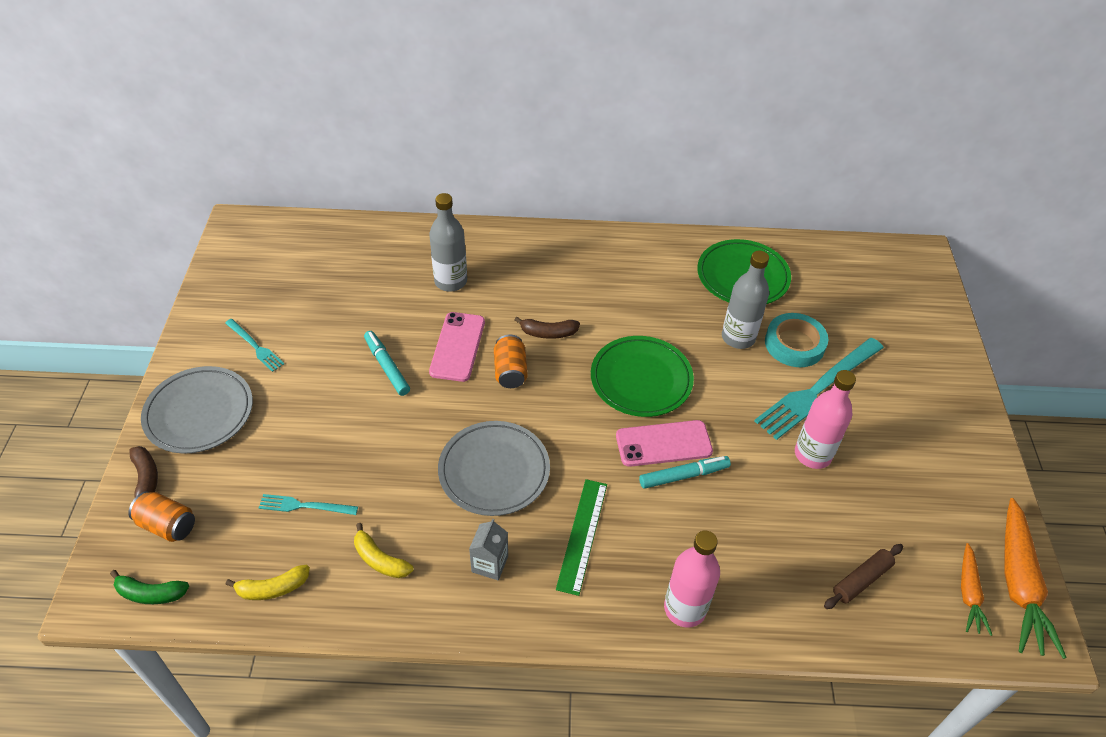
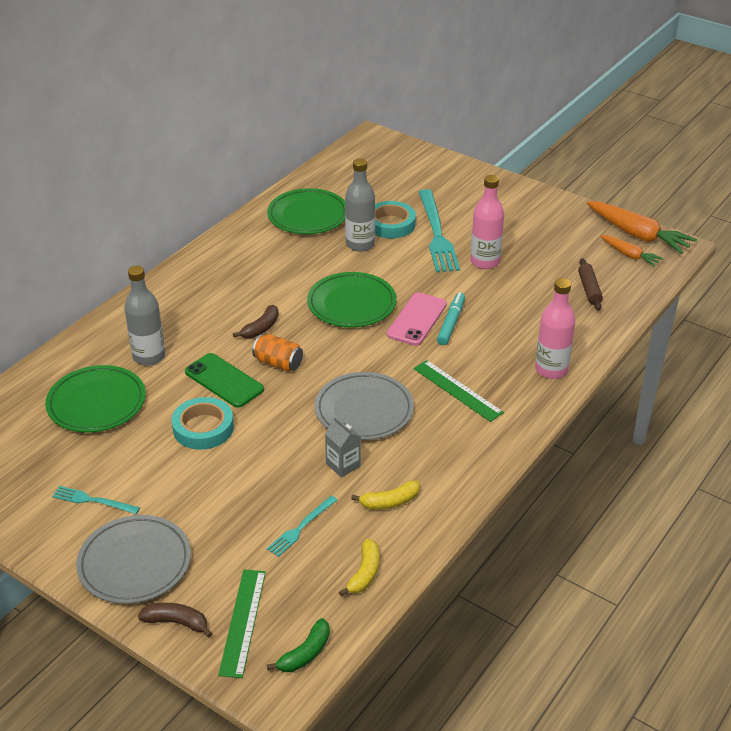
camera: 55 degrees left, 10 degrees down
(167, 525) = (242, 622): orange can -> green ruler
(255, 346) = (93, 501): turquoise fork -> turquoise fork turned 150 degrees counterclockwise
(370, 283) = (96, 403): none -> green plate
(387, 367) = (203, 428): turquoise marker -> turquoise tape
(457, 347) = (224, 381): pink phone -> green phone
(490, 564) = (442, 445): grey carton -> grey carton (343, 465)

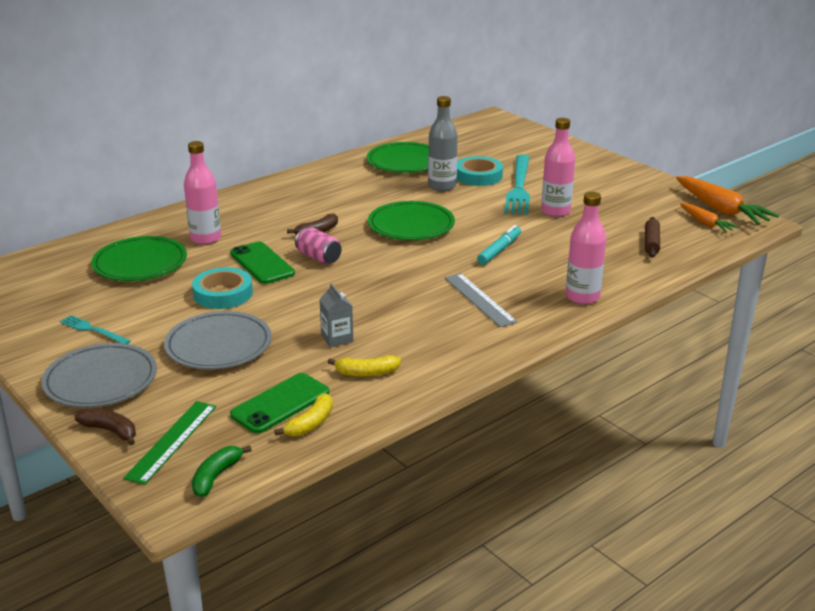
camera: 15 degrees right, 10 degrees down
(149, 356) = (205, 238): grey bottle -> pink bottle
(278, 363) = (319, 258): orange can -> pink can
(301, 527) = (270, 379): turquoise fork -> none
(305, 653) = (216, 476): green banana -> green banana turned 150 degrees clockwise
(325, 555) = (280, 403): none -> green phone
(364, 410) = (380, 301): grey plate -> grey plate (218, 345)
(417, 319) = (467, 244): pink phone -> none
(457, 390) = (479, 299): green ruler -> grey ruler

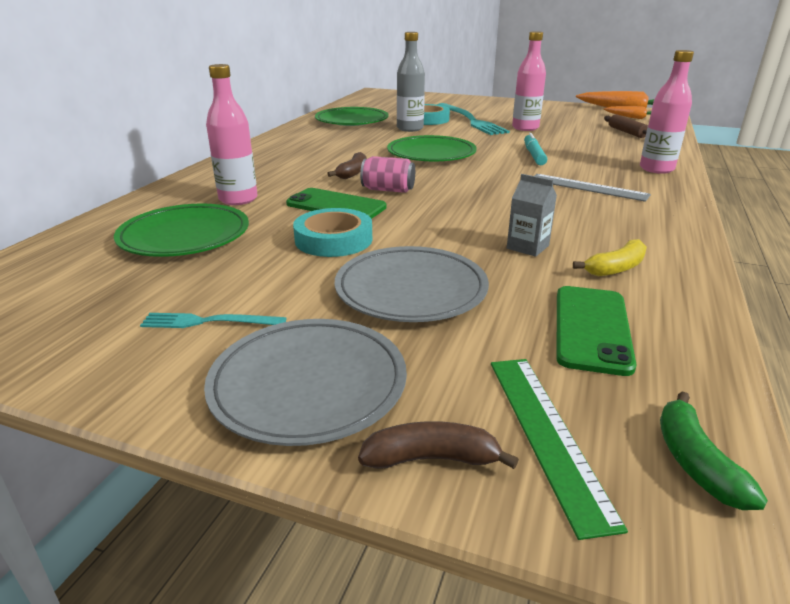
camera: 30 degrees left, 0 degrees up
(310, 423) = (665, 339): yellow banana -> none

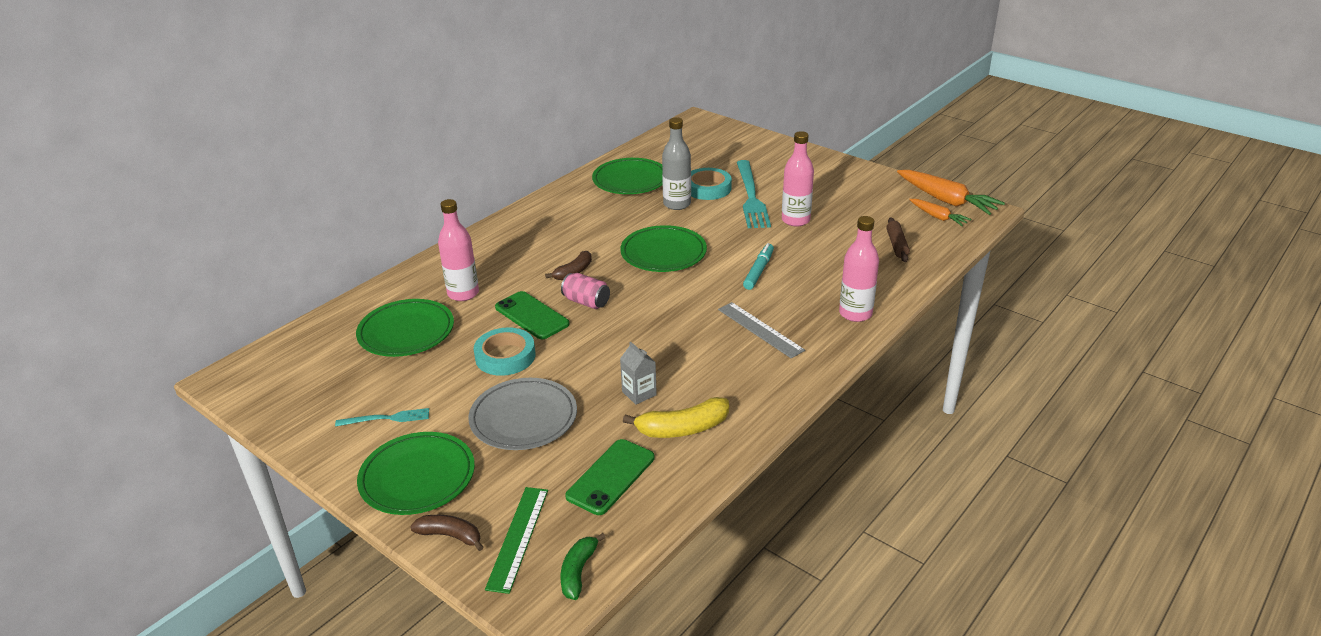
camera: 20 degrees right, 5 degrees up
(208, 322) = (386, 418): turquoise fork -> turquoise fork turned 150 degrees clockwise
(308, 384) = (417, 477): grey plate -> green plate
(615, 268) = (682, 428): yellow banana -> yellow banana, size x1.50

